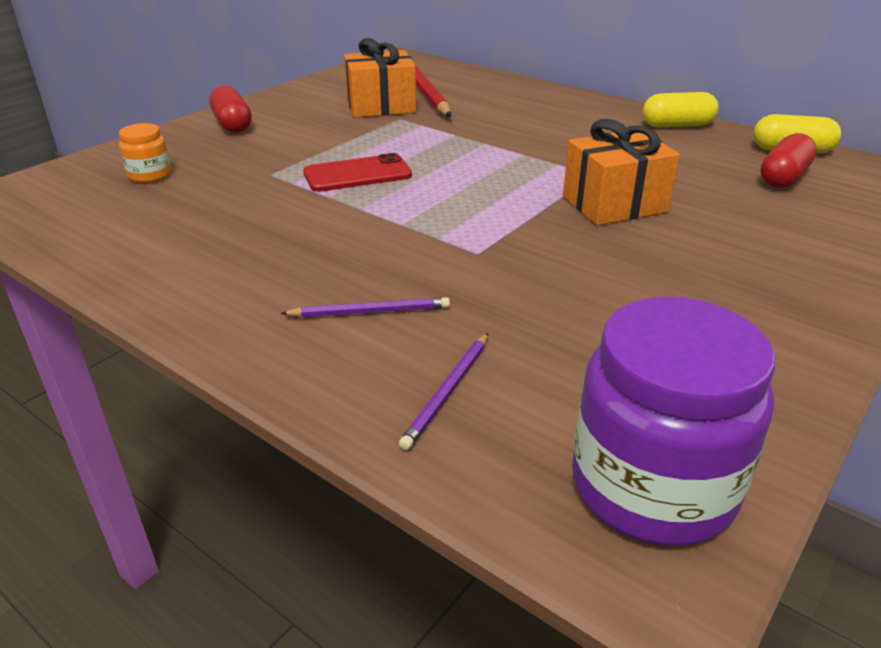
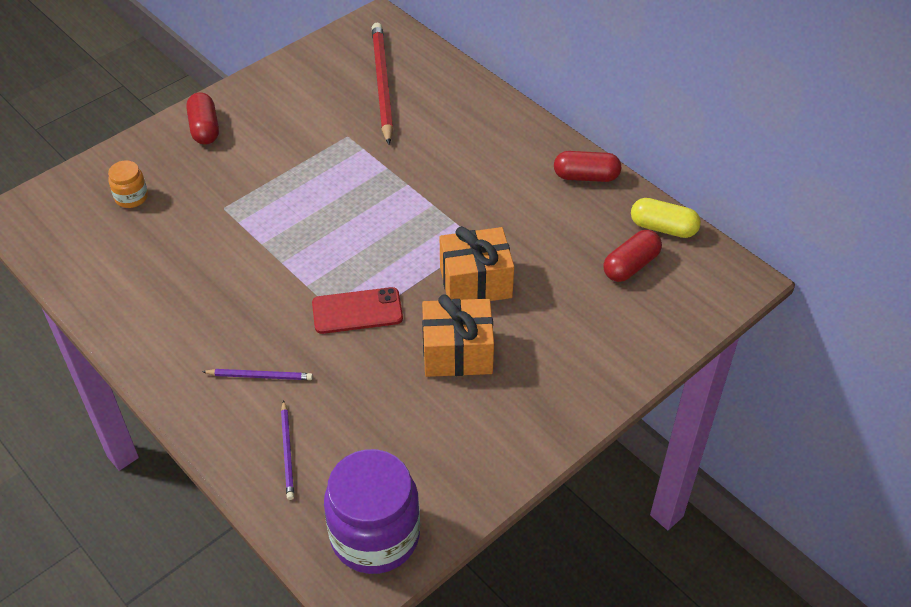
camera: 10 degrees right, 15 degrees up
(357, 174) = (290, 216): red phone -> red phone (357, 311)
(381, 106) = (337, 113): orange gift -> orange gift (457, 353)
(447, 392) = (287, 452): purple pencil -> purple pencil turned 45 degrees counterclockwise
(677, 125) = (586, 176): yellow capsule -> red capsule

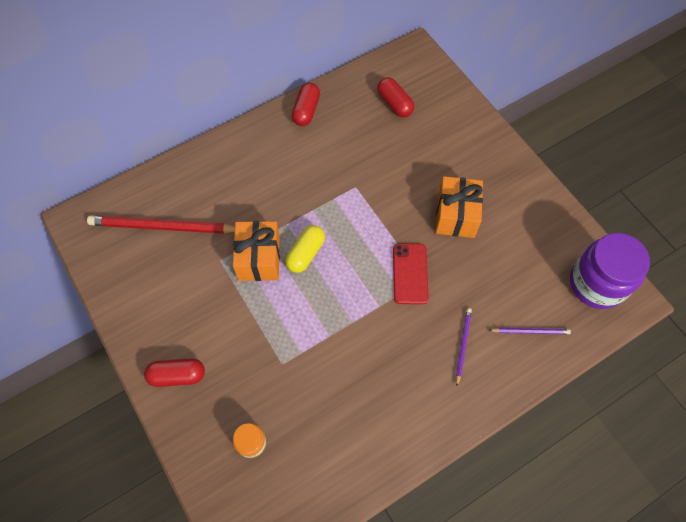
camera: 80 degrees left, 15 degrees up
(475, 282) = (394, 195): orange gift -> orange gift (259, 259)
(663, 228) = (364, 79): yellow capsule -> yellow capsule (306, 253)

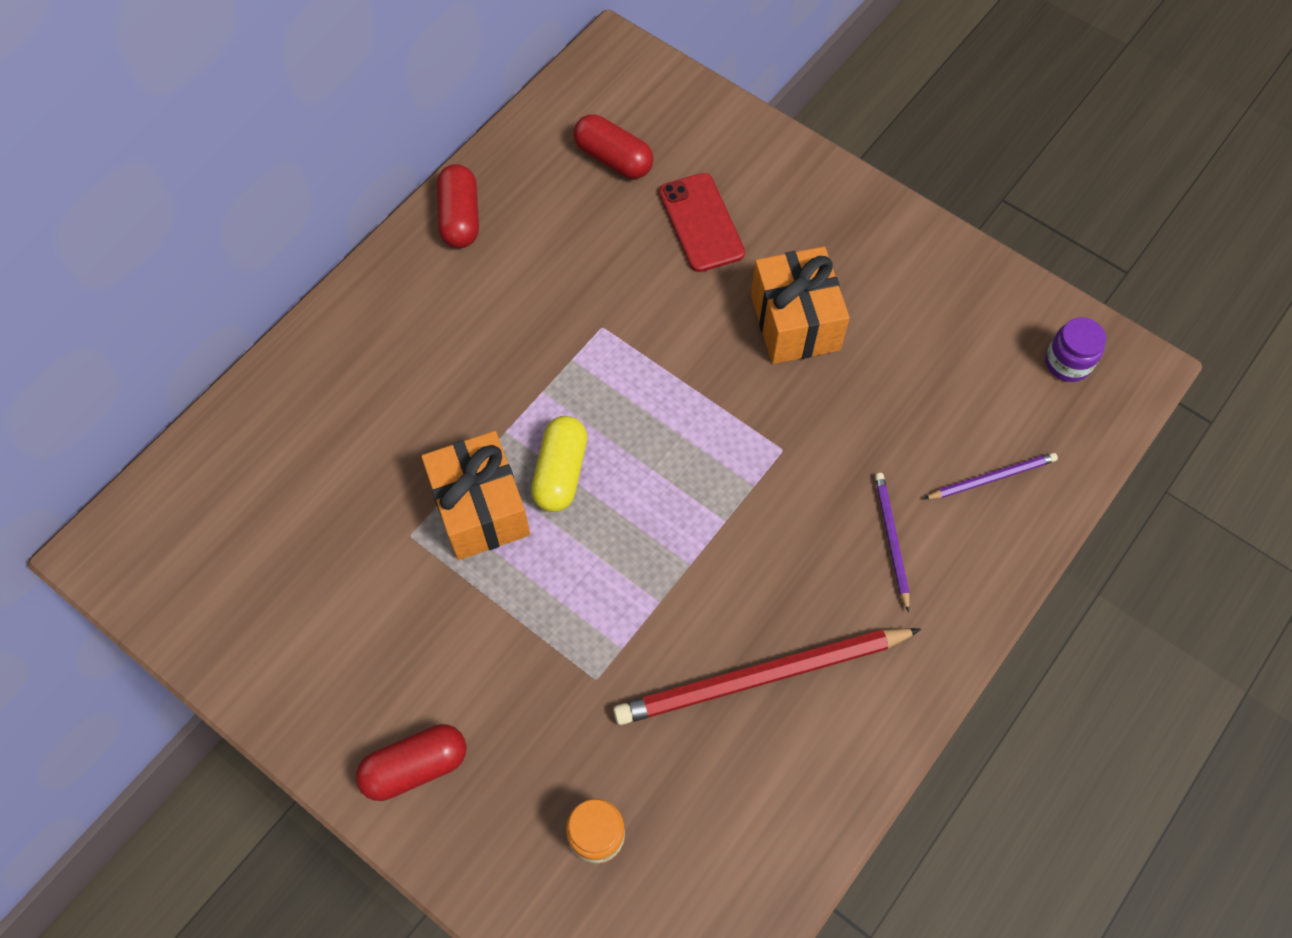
camera: 20 degrees left, 0 degrees up
(163, 227) = (278, 510): red pencil -> red pencil (761, 677)
(410, 273) = (755, 447): red phone -> red phone (701, 223)
(596, 284) = (1067, 362): purple jar -> purple jar, size x0.47

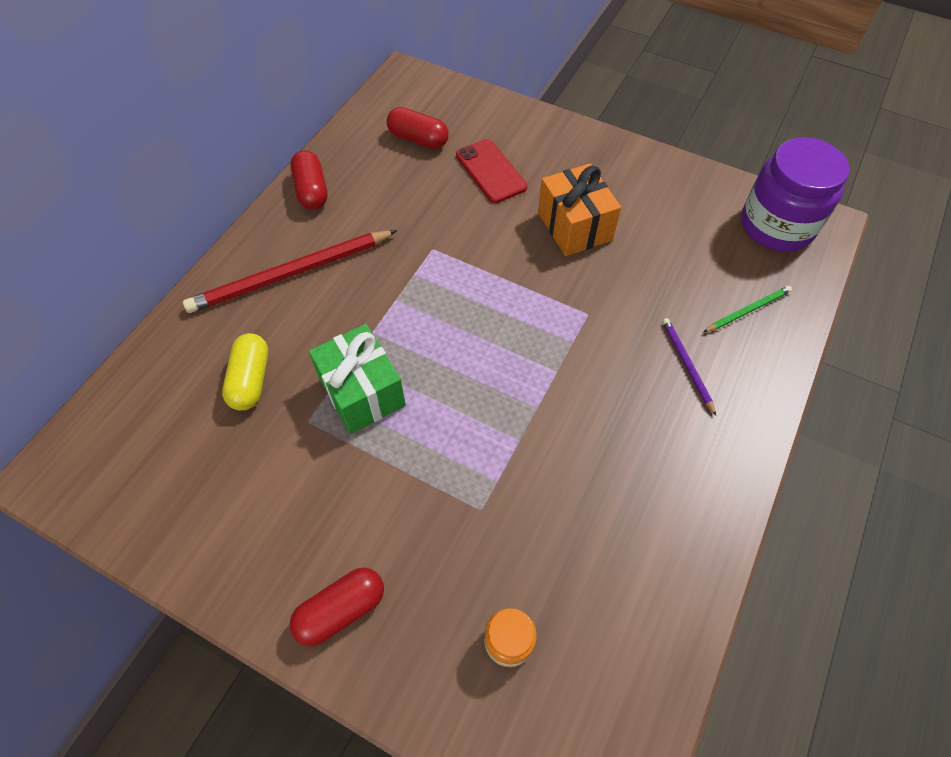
camera: 10 degrees left, 5 degrees down
(480, 509) = (362, 392): orange gift -> green gift
(560, 472) = (421, 355): yellow capsule -> yellow capsule (251, 380)
(761, 677) = (614, 485): red pencil -> red pencil (291, 274)
(992, 478) = (748, 310): purple pencil -> green pencil
(1067, 362) = (776, 226): purple jar -> purple jar, size x2.12

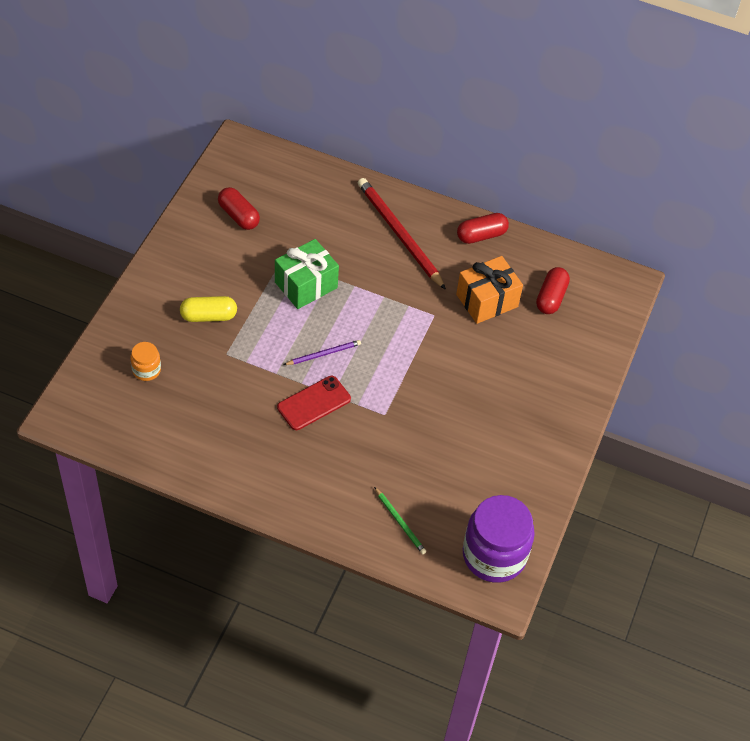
camera: 80 degrees right, 5 degrees down
(251, 380) = (310, 226): yellow capsule -> yellow capsule (208, 316)
(341, 610) = (163, 290): red capsule -> red capsule (238, 216)
(490, 171) = (522, 349): red phone -> red phone (314, 403)
(574, 226) = (471, 407): orange gift -> orange gift (487, 301)
(686, 365) = (345, 476): purple pencil -> purple pencil (324, 354)

